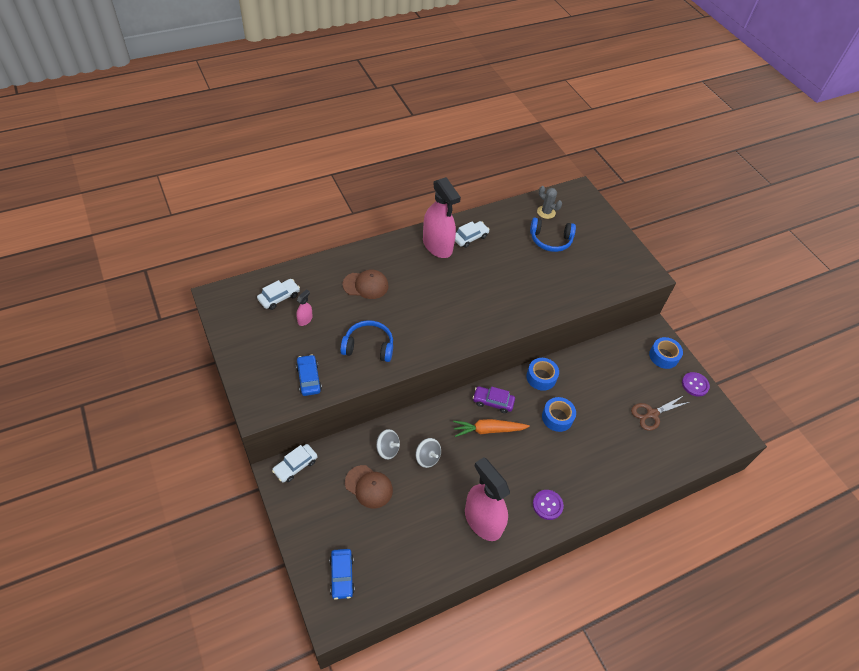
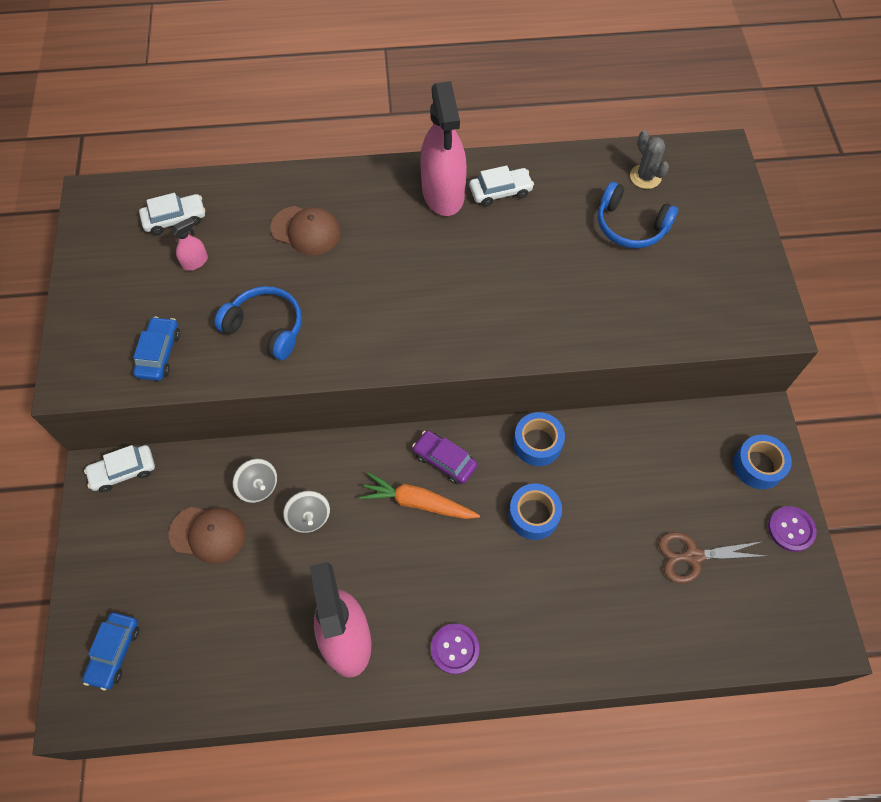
camera: 25 degrees right, 10 degrees up
(369, 486) = (208, 534): brown cap -> brown cap turned 45 degrees counterclockwise

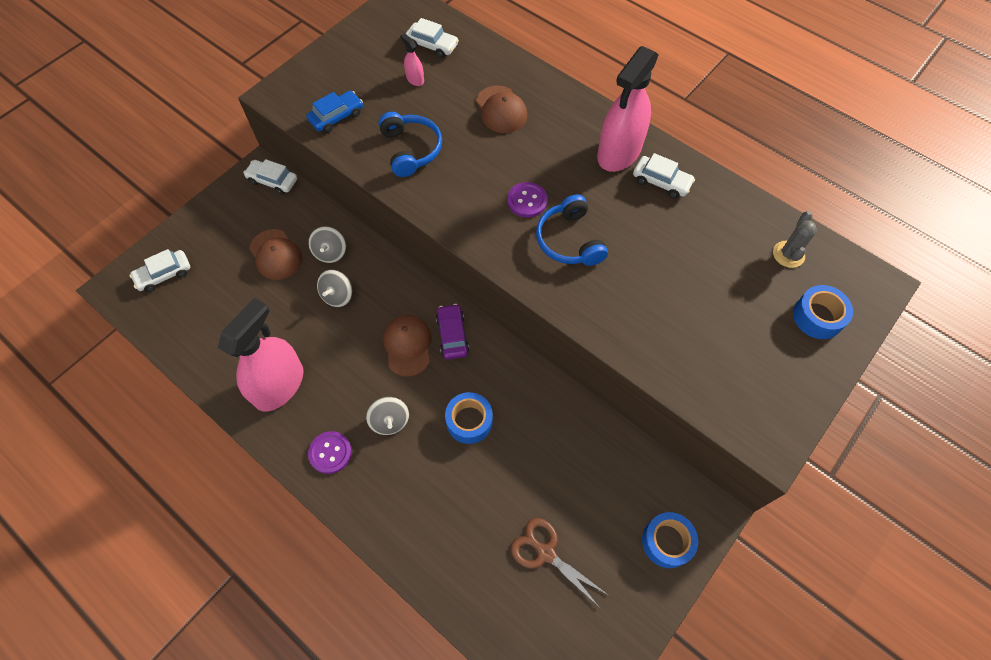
camera: 45 degrees right, 0 degrees up
(114, 652) = (164, 275): blue car -> white car
(195, 262) = (415, 79): pink spray bottle -> pink spray bottle turned 135 degrees counterclockwise
(418, 502) = (407, 345): orange carrot -> brown cap
(473, 576) = (390, 421): none -> grey spinning top
(537, 443) = (524, 379): blue tape -> blue tape (817, 317)
(630, 225) = (734, 279): blue headphones -> blue headphones (569, 240)
(791, 529) = (640, 608): purple button -> purple button (527, 201)

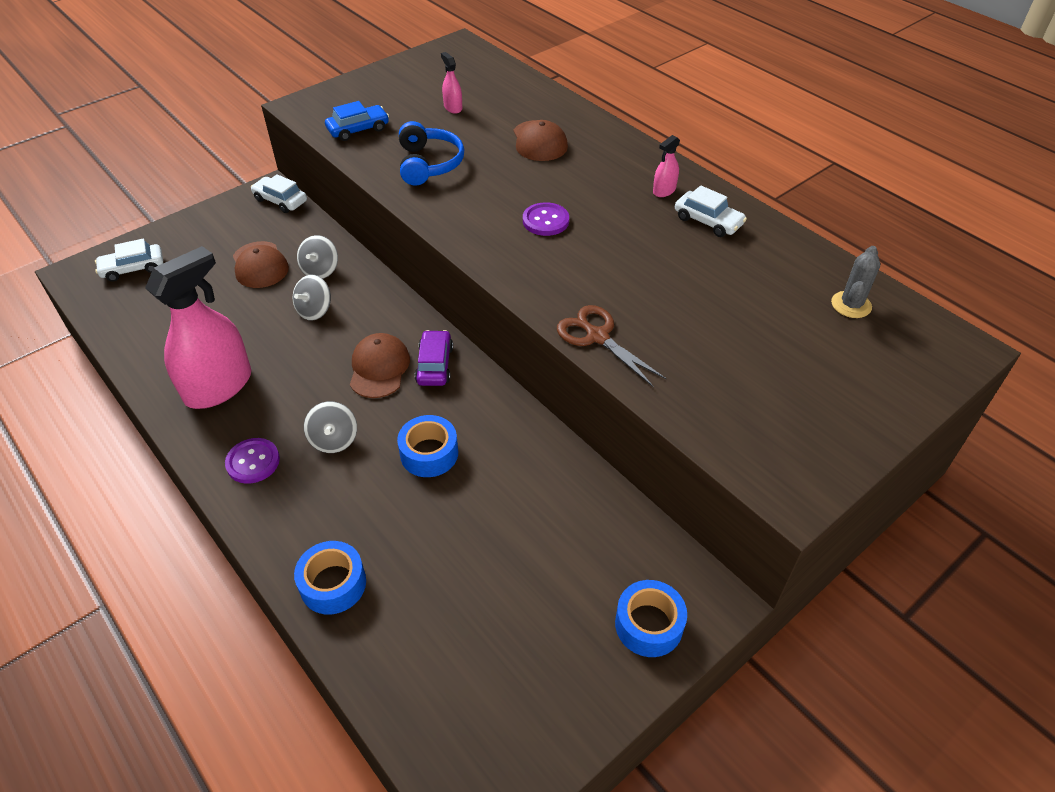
camera: 10 degrees right, 15 degrees down
(432, 45) = (480, 83): white car -> none
(545, 553) = (484, 611): brown scissors -> brown scissors (597, 336)
(569, 240) = (585, 261): blue headphones -> none
(619, 153) = (664, 190): pink spray bottle -> pink spray bottle, size x0.42
(817, 317) = (878, 370): blue tape -> blue tape (333, 584)

